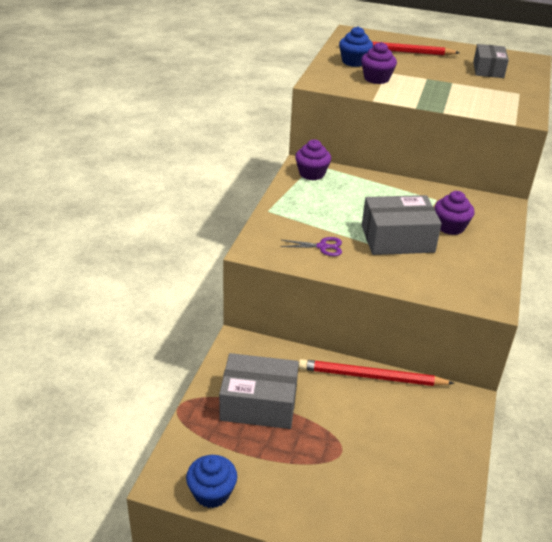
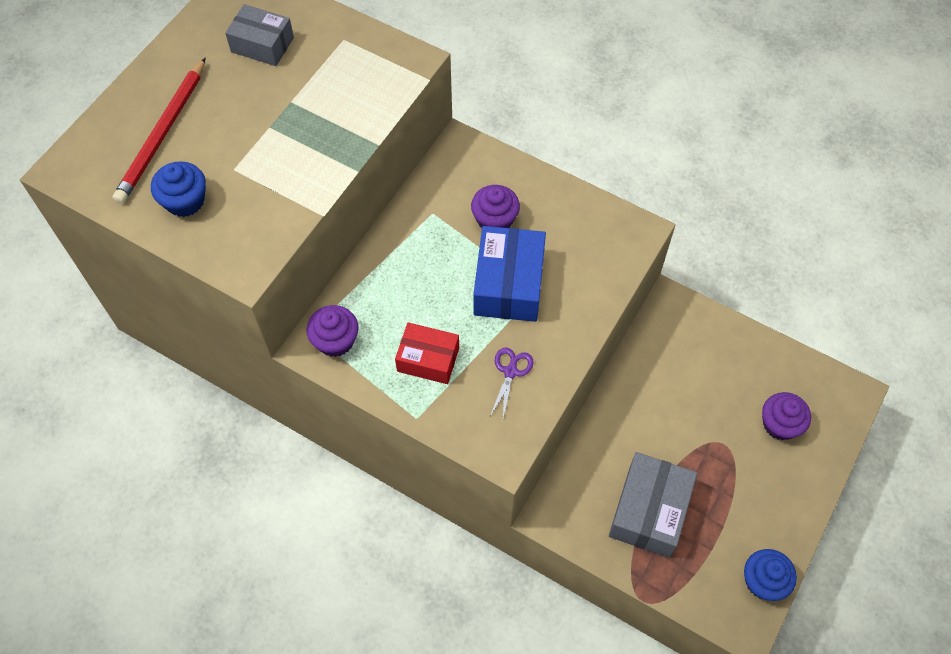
camera: 75 degrees left, 25 degrees up
(315, 210) = (428, 359): none -> red box
(371, 377) = (625, 385): red pencil -> none
(376, 79) = (253, 189): purple cupcake -> purple cupcake (780, 424)
(397, 239) = (509, 284): grey box -> blue box

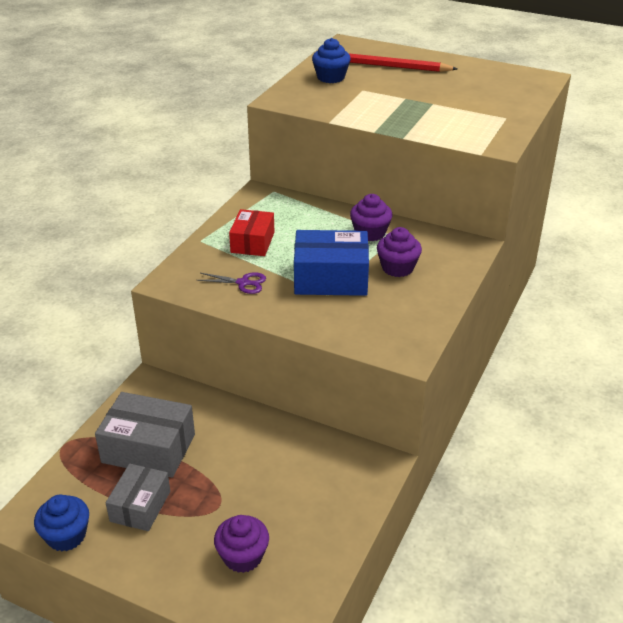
camera: 85 degrees right, 25 degrees down
(262, 45) = (483, 89): grey box -> grey box (140, 506)
(335, 341) = (266, 202): purple cupcake -> purple cupcake (370, 233)

